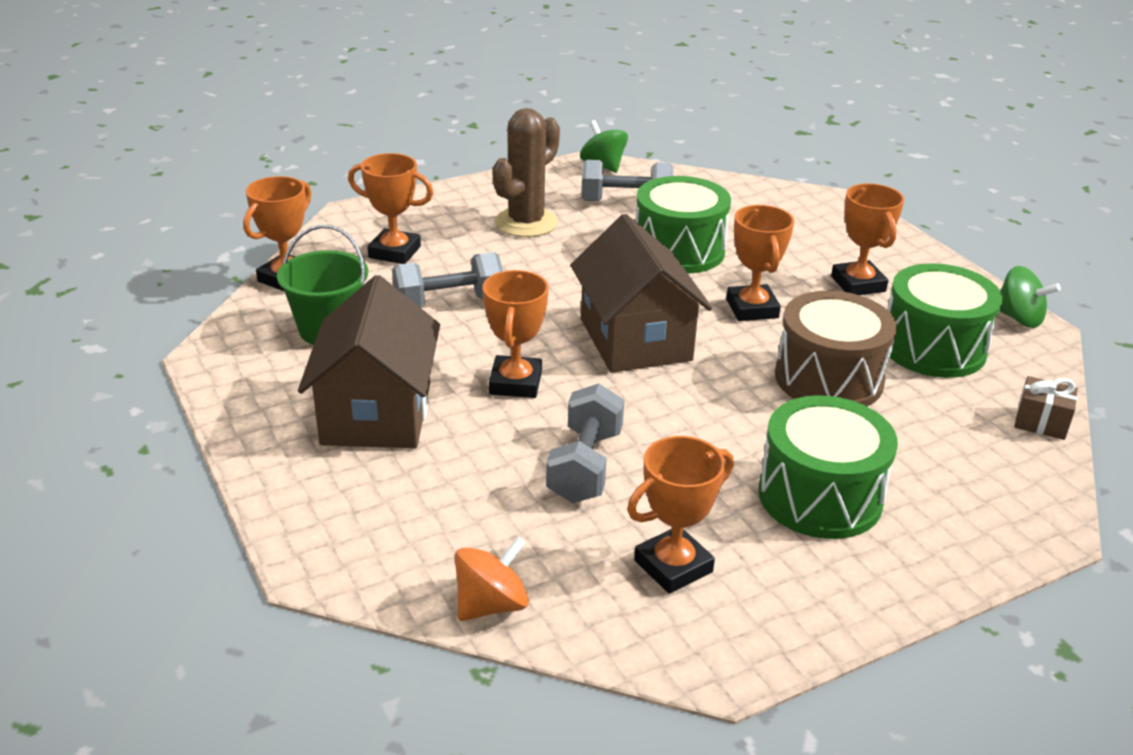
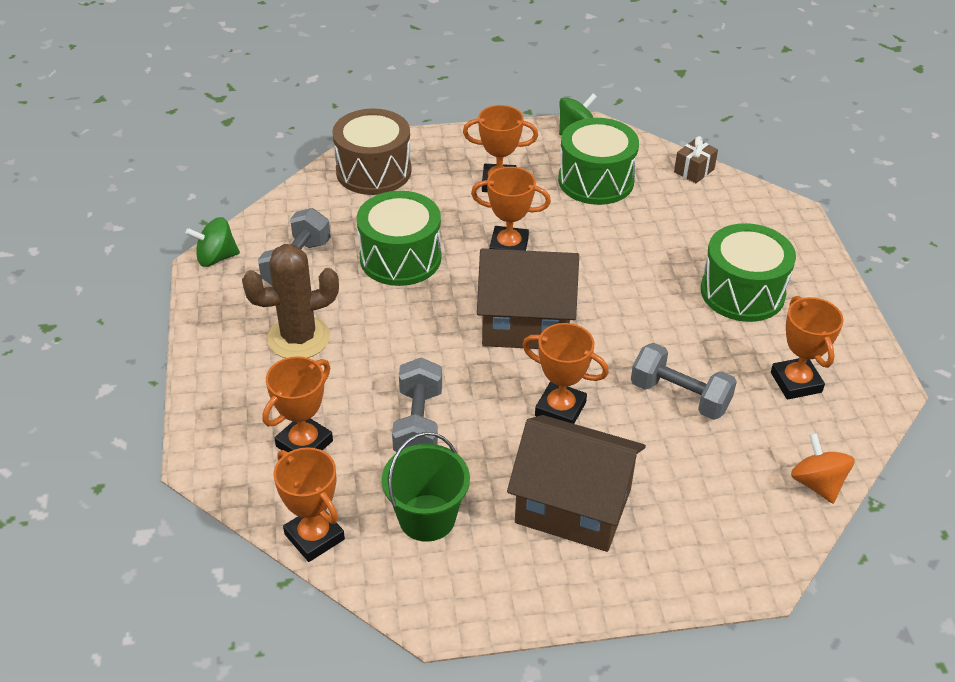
camera: 70 degrees left, 10 degrees up
(526, 223) = (299, 338): brown cactus -> brown cactus turned 75 degrees counterclockwise
(829, 378) = (615, 241): brown drum -> brown drum (373, 171)

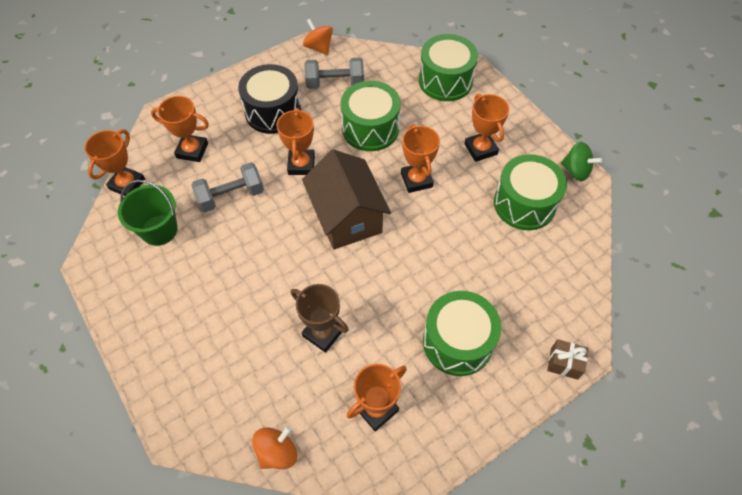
camera: 65 degrees right, 15 degrees up
(216, 258) = (319, 47): green spinning top -> orange spinning top
(299, 338) = (273, 112): brown cactus -> black drum
(373, 171) = (445, 81): brown drum -> green drum
(560, 409) = (277, 265): orange trophy -> orange trophy (301, 165)
(573, 506) = (197, 302): brown house -> none
(679, 396) = (323, 333): grey dumbbell -> brown trophy
(694, 171) = (584, 263): brown gift -> brown gift (564, 363)

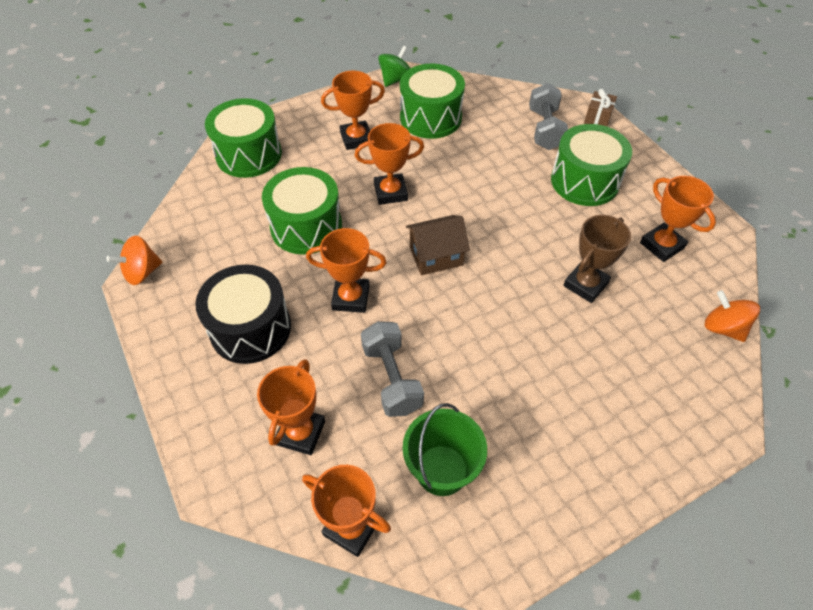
camera: 85 degrees left, 5 degrees down
(335, 83) = (219, 257): grey dumbbell -> grey dumbbell (544, 129)
(347, 217) = (436, 256): brown house -> brown house, size x0.62

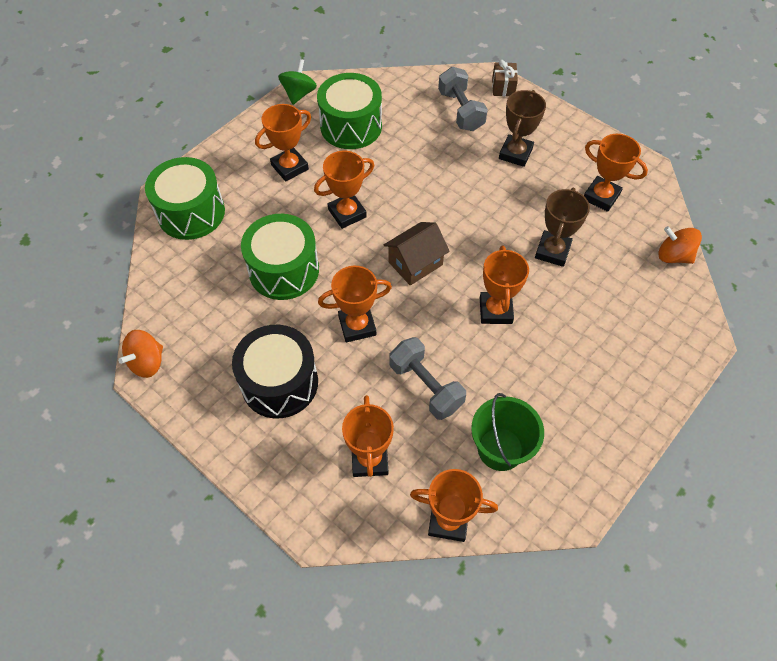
camera: 20 degrees left, 5 degrees up
(499, 325) = (495, 310): none -> orange trophy
(584, 181) = (515, 153): green drum -> brown trophy

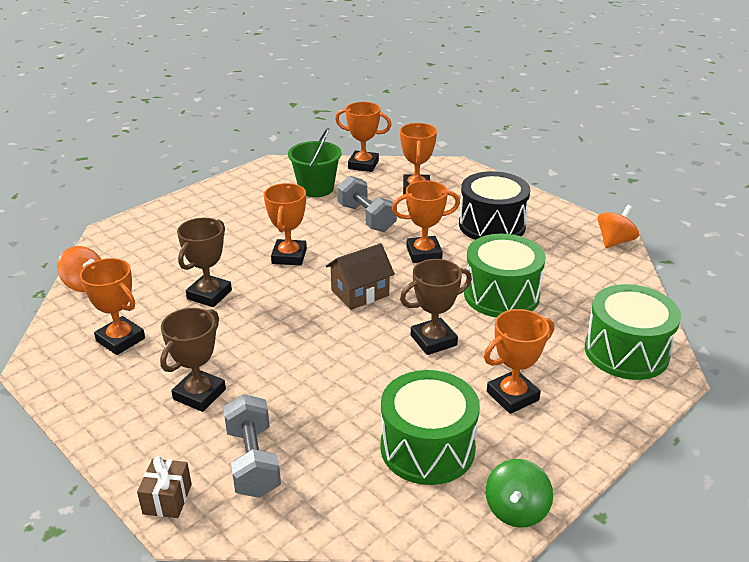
camera: 175 degrees left, 25 degrees down
(347, 213) = (433, 340): orange trophy -> brown trophy

